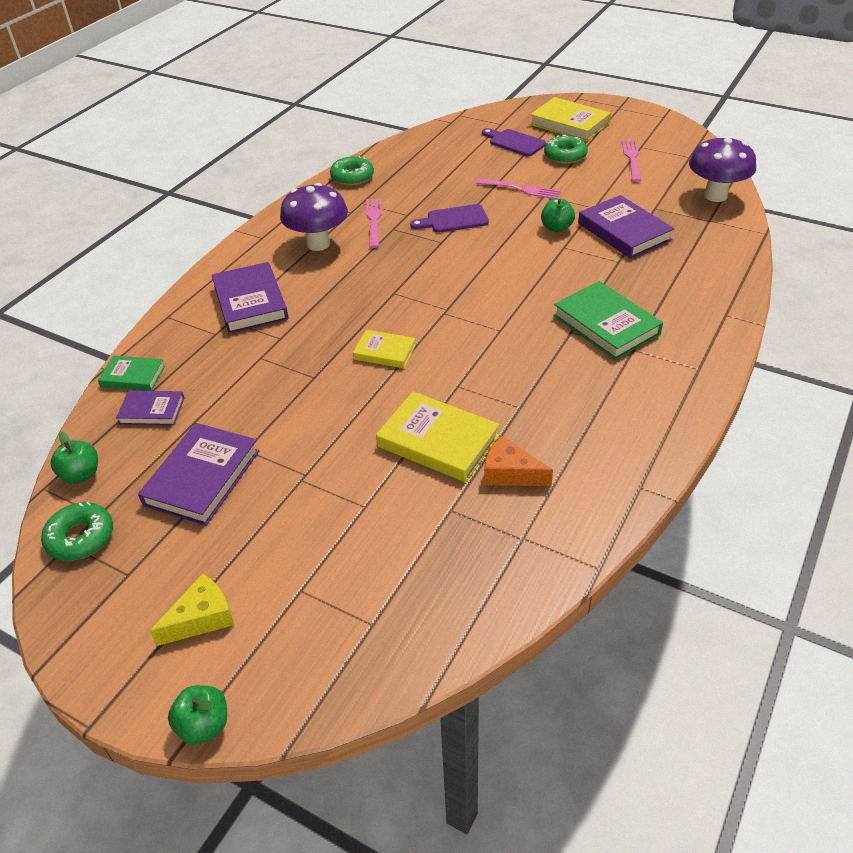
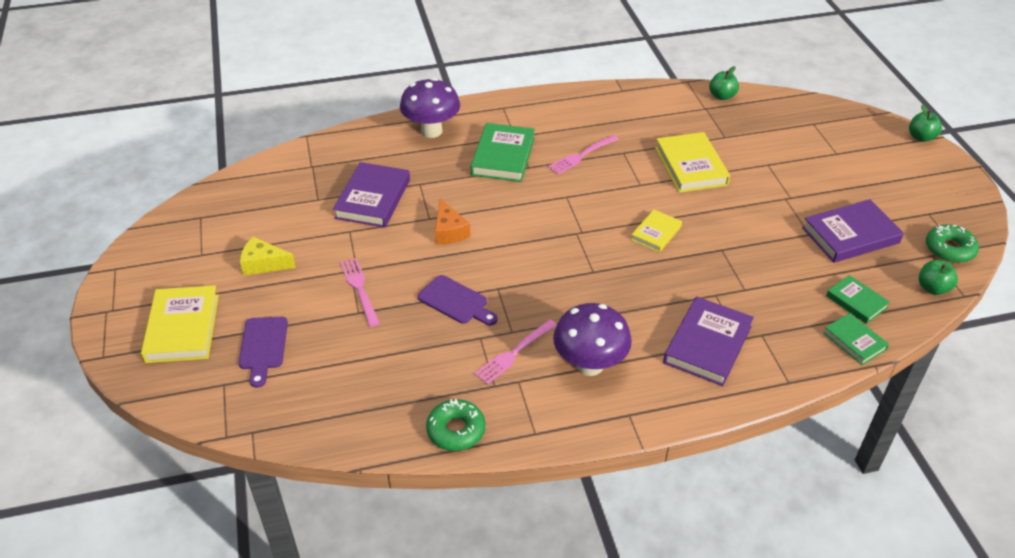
camera: 135 degrees left, 0 degrees up
(152, 411) = (856, 302): purple book -> green book
(202, 618) = (897, 172): yellow cheese -> yellow cheese (263, 264)
(384, 352) = (656, 233): yellow book -> yellow book turned 60 degrees clockwise
(510, 473) = (674, 131): orange cheese -> orange cheese (449, 231)
(556, 228) = (404, 235): green apple -> green apple (722, 96)
(565, 156) = (264, 294): green donut -> none
(632, 159) = (234, 249): pink fork -> pink fork (581, 155)
(715, 195) = (266, 177): purple mushroom -> purple mushroom (431, 131)

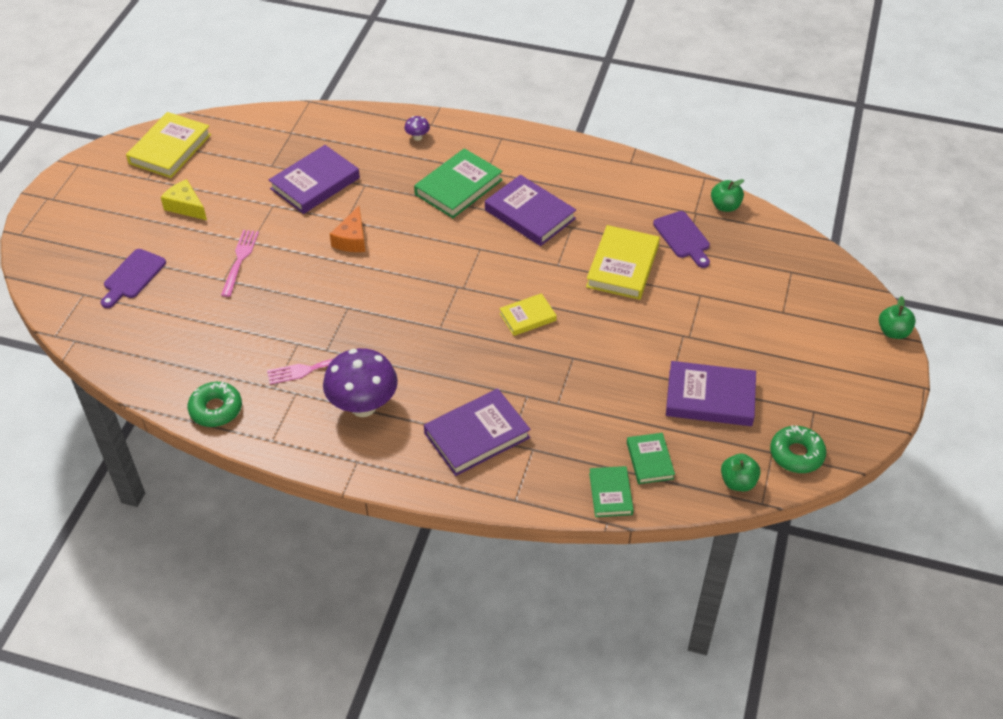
camera: 30 degrees right, 5 degrees up
(182, 328) = (88, 235): yellow book -> yellow book (170, 149)
(431, 131) = (417, 137): purple mushroom -> purple mushroom, size x0.42
(456, 301) = (304, 304): purple cutting board -> purple cutting board (683, 237)
(581, 155) = (529, 214): pink fork -> purple book

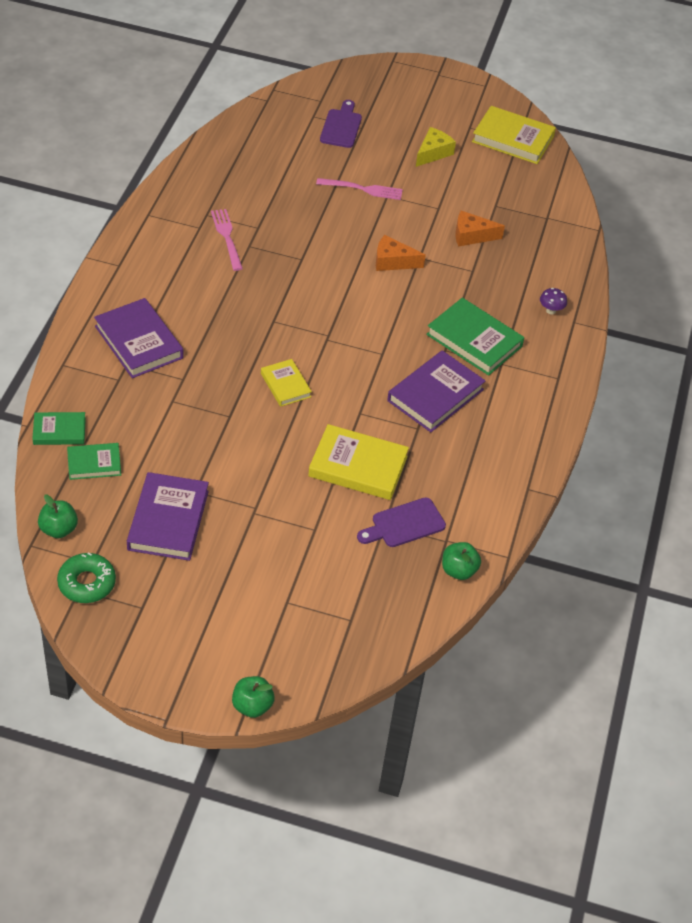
camera: 85 degrees right, 0 degrees up
(132, 277) = (341, 126): purple cutting board -> purple cutting board turned 75 degrees clockwise
(216, 409) = (185, 181): green donut -> none
(315, 183) = (471, 236): purple book -> orange cheese
(363, 406) = (180, 269): purple mushroom -> none

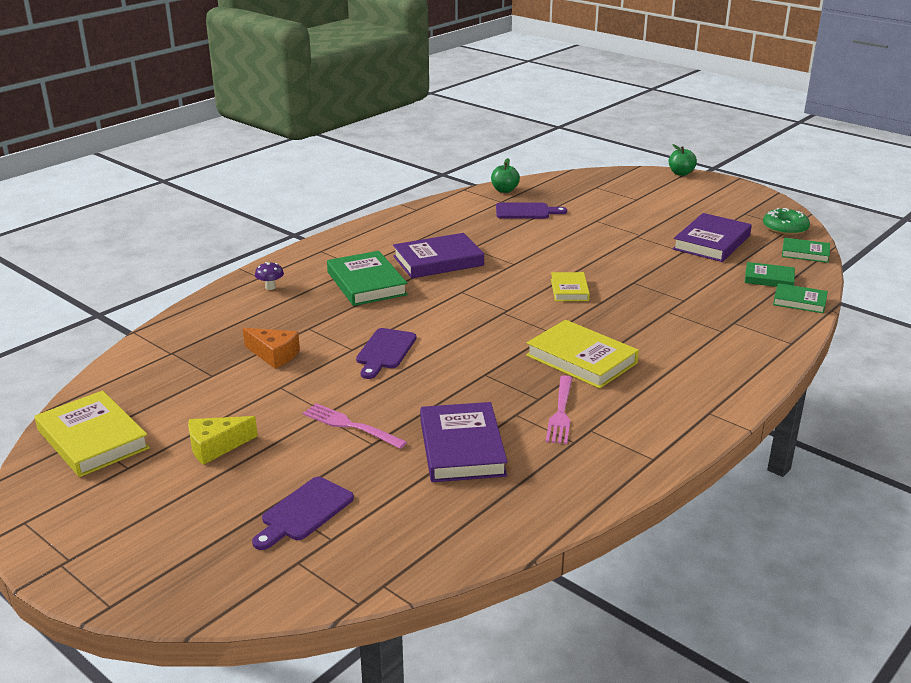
camera: 150 degrees left, 20 degrees down
(58, 529) = (805, 253): green apple -> green book
(139, 342) = (704, 344): purple book -> purple book (461, 448)
(358, 466) = (539, 239): yellow book -> yellow book (581, 359)
(392, 261) = (385, 351): orange cheese -> purple cutting board

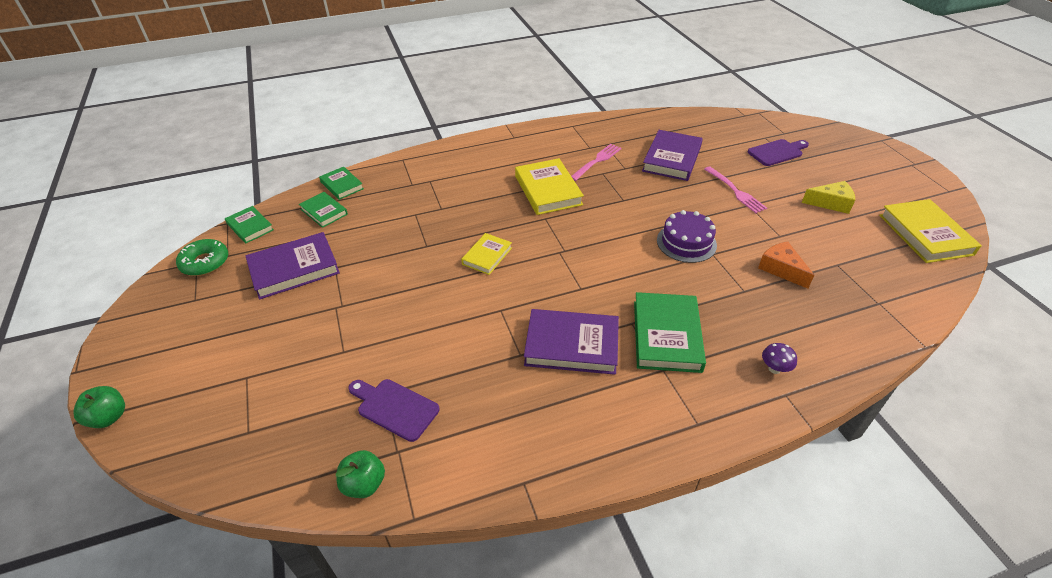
camera: 150 degrees left, 15 degrees up
(385, 351) = (686, 242): purple cutting board -> purple cake

